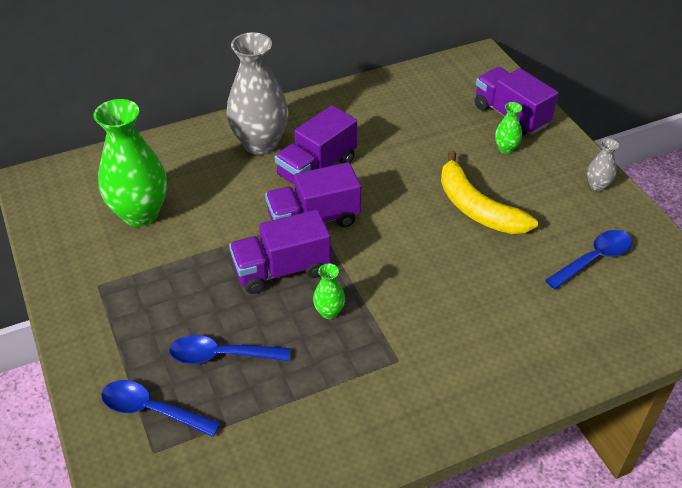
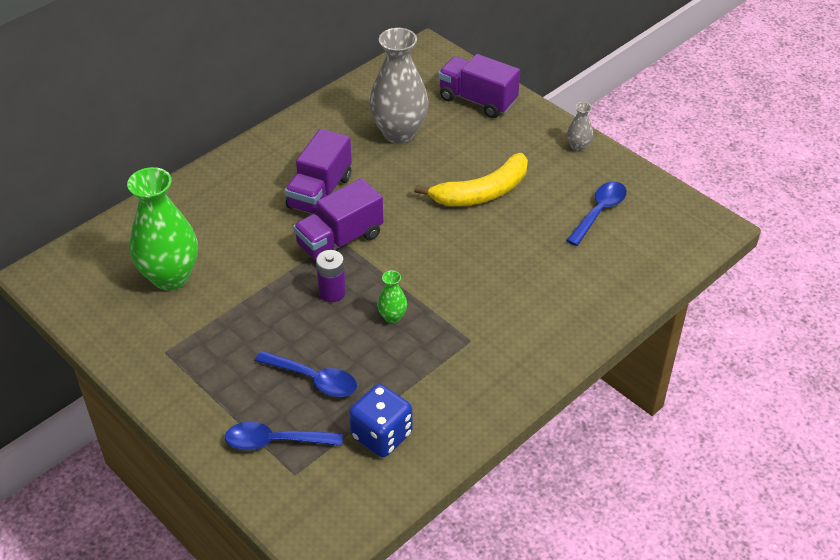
camera: 20 degrees left, 0 degrees up
(221, 355) = (314, 379): blue spoon -> blue spoon turned 135 degrees counterclockwise
(259, 438) = (381, 435): none -> blue dice
(260, 144) = (253, 182): grey vase -> grey vase (399, 133)
(281, 270) = (332, 292): purple truck -> purple battery
(476, 208) = (481, 192): yellow banana -> yellow banana turned 60 degrees counterclockwise
(505, 148) = (485, 132): green vase -> none

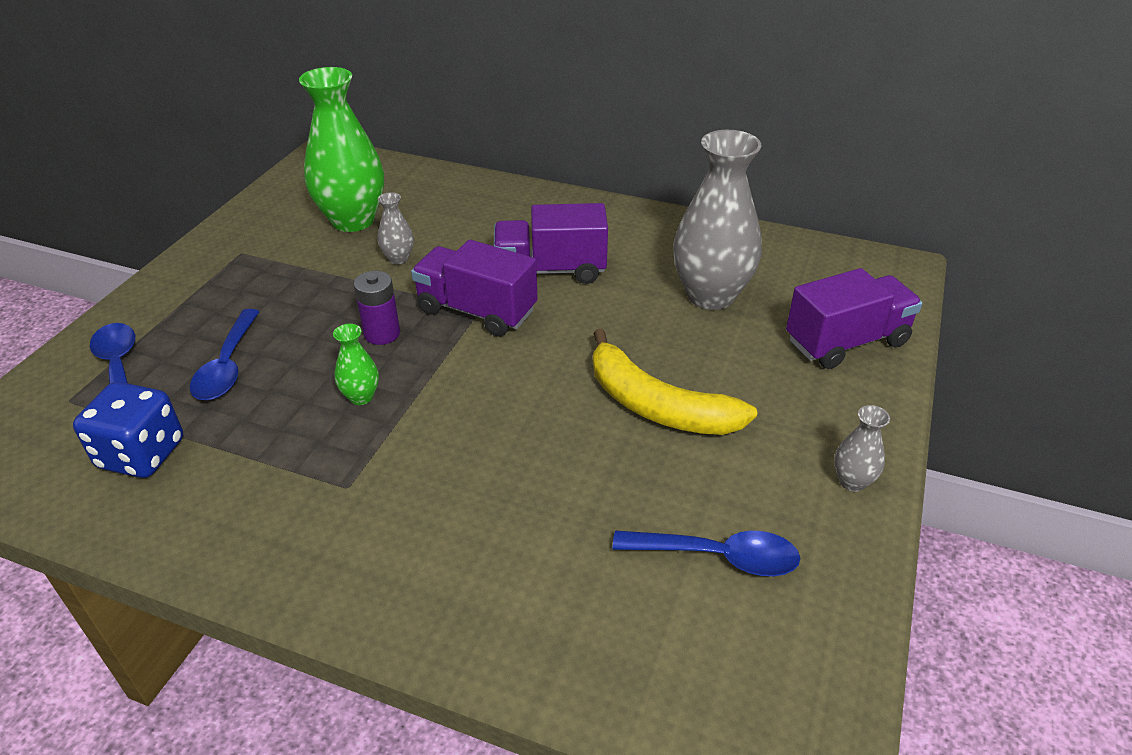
camera: 65 degrees right, 5 degrees down
(246, 263) = (398, 258): none -> grey vase
(477, 100) = (846, 342): purple truck -> purple truck turned 60 degrees clockwise

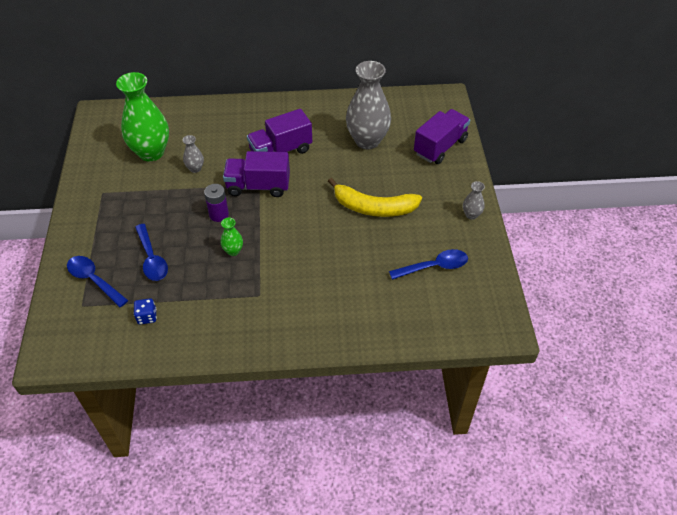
camera: 25 degrees left, 10 degrees up
(142, 454) = (147, 317): blue dice -> blue dice, size x0.54

